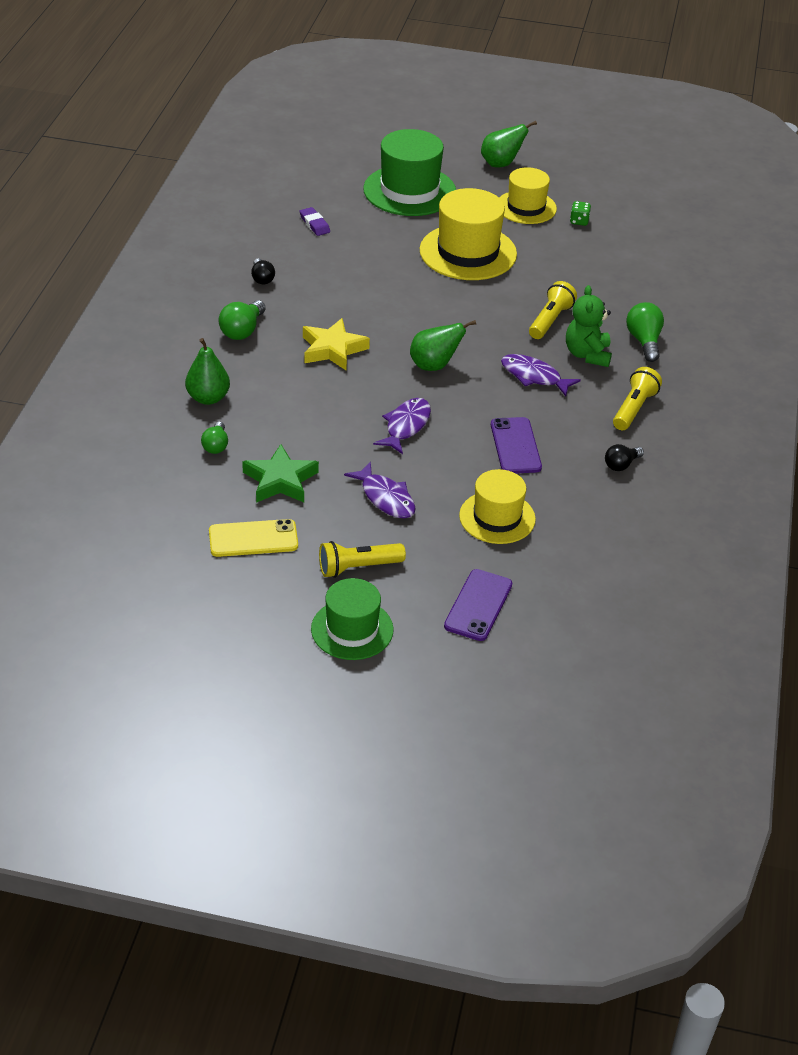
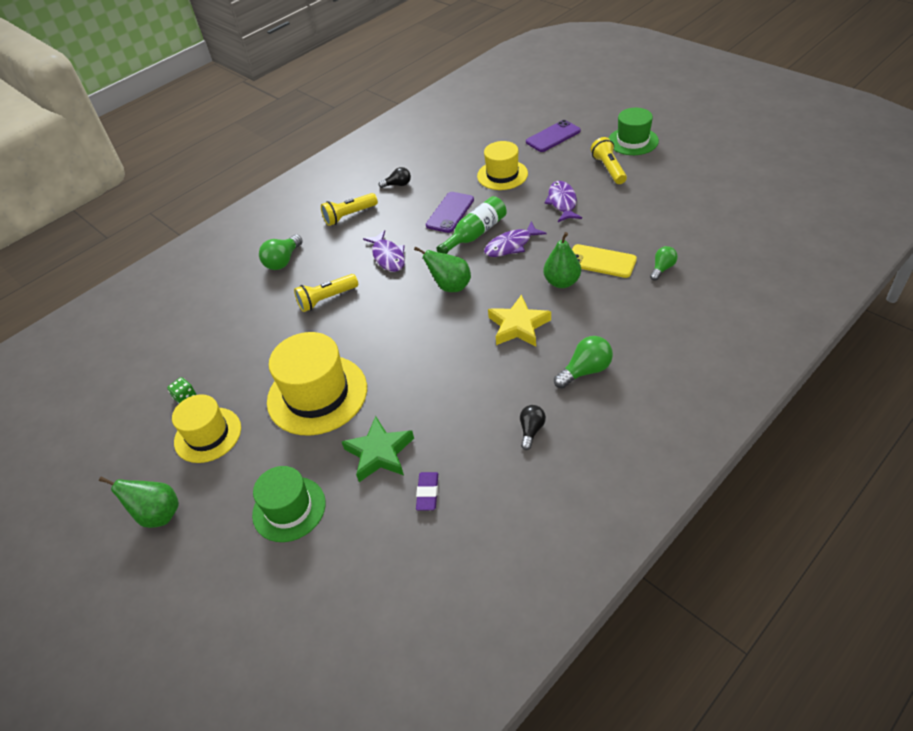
camera: 140 degrees left, 5 degrees up
(208, 398) = (650, 311): green pear -> green pear (562, 282)
(253, 539) = (666, 199): yellow phone -> yellow phone (601, 261)
(280, 480) = (627, 231): green star -> green star (379, 453)
(358, 567) = (608, 169): yellow flashlight -> yellow flashlight turned 120 degrees counterclockwise
(409, 191) = (289, 509): green hat -> green hat, size x0.65
(459, 428) = (475, 234): none -> green bottle
(587, 355) = (333, 262): green teddy bear -> none

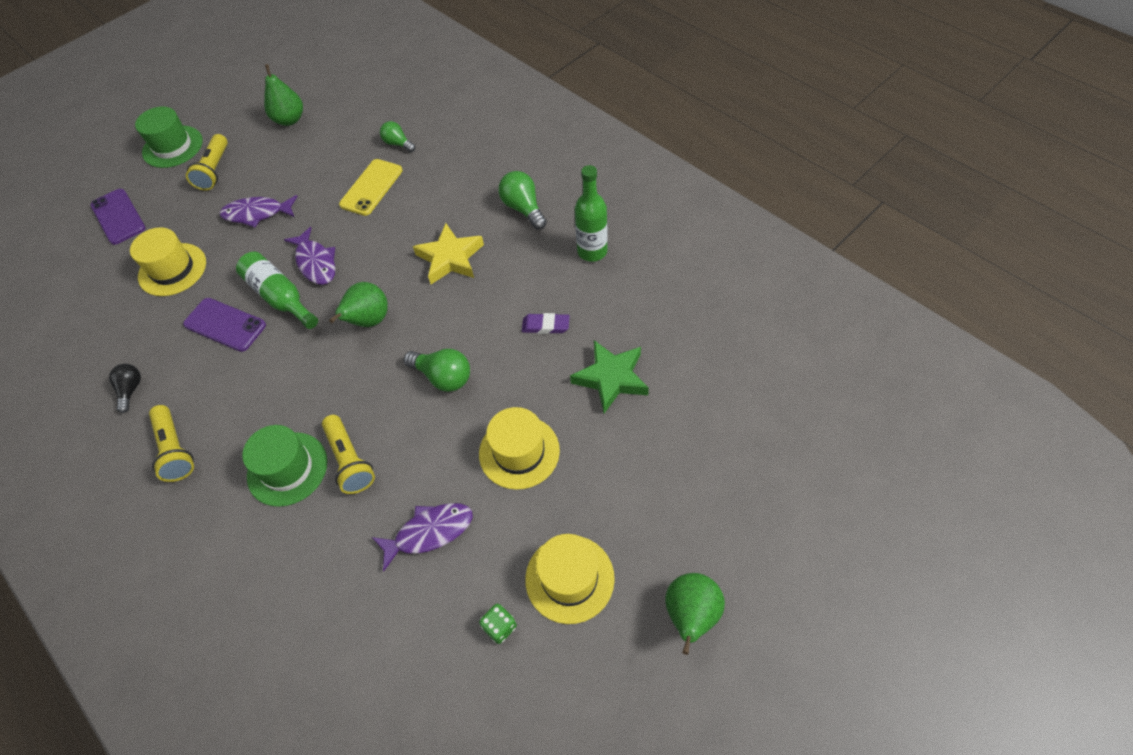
camera: 90 degrees left, 10 degrees up
(283, 261) = (246, 533): green light bulb -> green light bulb (443, 377)
(289, 509) = (681, 461): green hat -> green hat (287, 469)
(317, 394) = (519, 452): yellow hat -> yellow hat, size x0.65
(388, 257) = (288, 392): purple fish -> purple fish (429, 532)
(427, 493) = (662, 333): purple eraser -> purple eraser (545, 326)
(531, 430) = (592, 251): black light bulb -> green bottle
(562, 282) = (393, 220): green pear -> green pear (290, 120)
(608, 169) = (214, 170): yellow flashlight -> yellow flashlight turned 75 degrees counterclockwise

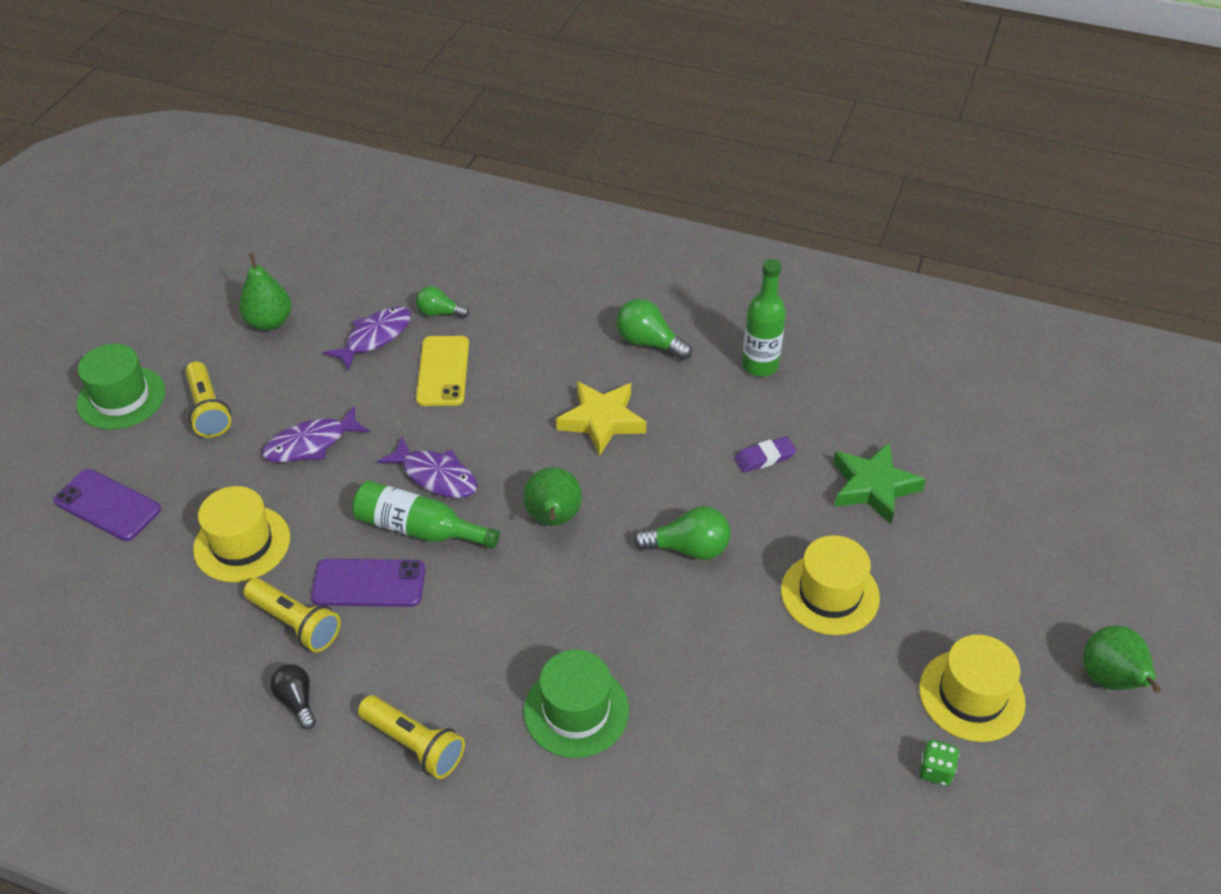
camera: 30 degrees left, 10 degrees down
(350, 461) = (646, 674): yellow flashlight -> yellow flashlight (295, 623)
(429, 532) = (793, 711): purple fish -> purple fish (375, 337)

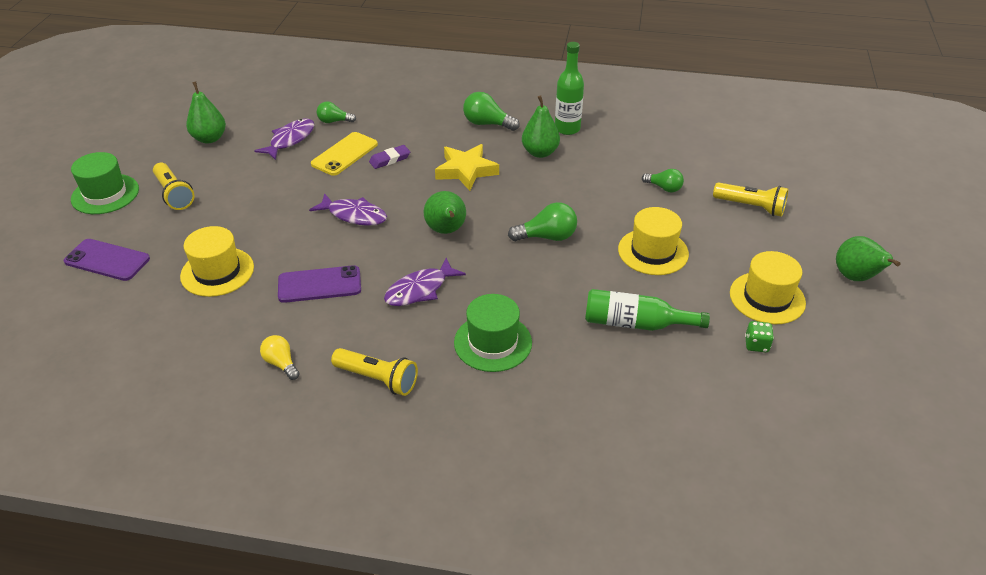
camera: 10 degrees left, 5 degrees down
(295, 623) = (269, 316): yellow flashlight -> yellow flashlight (751, 207)
(297, 701) = (281, 363): black light bulb -> yellow light bulb
(311, 444) = (256, 206): purple fish -> purple fish (420, 290)
(419, 529) = (349, 247): green bottle -> green bottle (635, 323)
(443, 371) = (344, 154): yellow phone -> yellow phone turned 45 degrees clockwise
(711, 402) = (540, 152): none -> green pear
(764, 457) = (585, 179): purple eraser -> purple eraser (390, 159)
(873, 487) = (664, 188): green star -> green light bulb

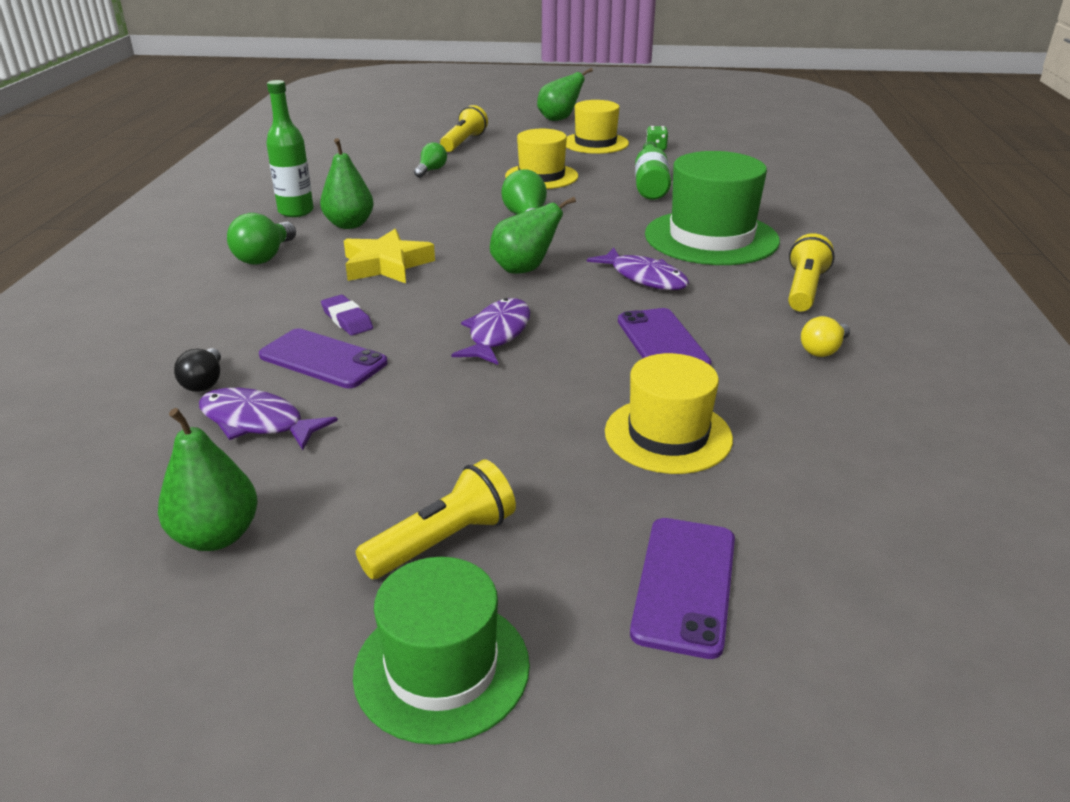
camera: 95 degrees left, 10 degrees down
(334, 121) = (204, 382): green light bulb -> black light bulb
(344, 154) = (323, 359): yellow phone -> purple phone
(493, 342) = (711, 238): green hat -> green hat, size x1.54

